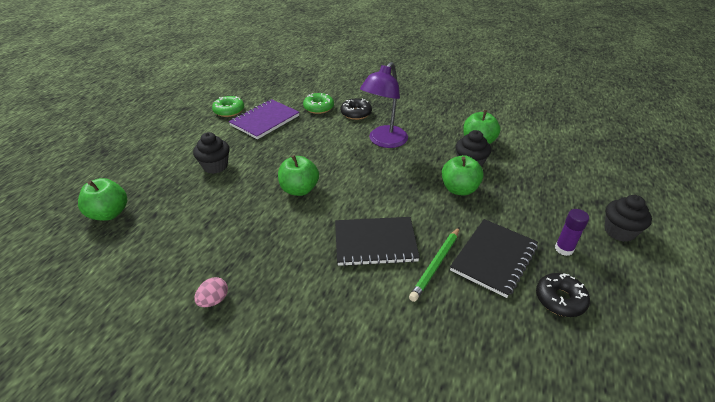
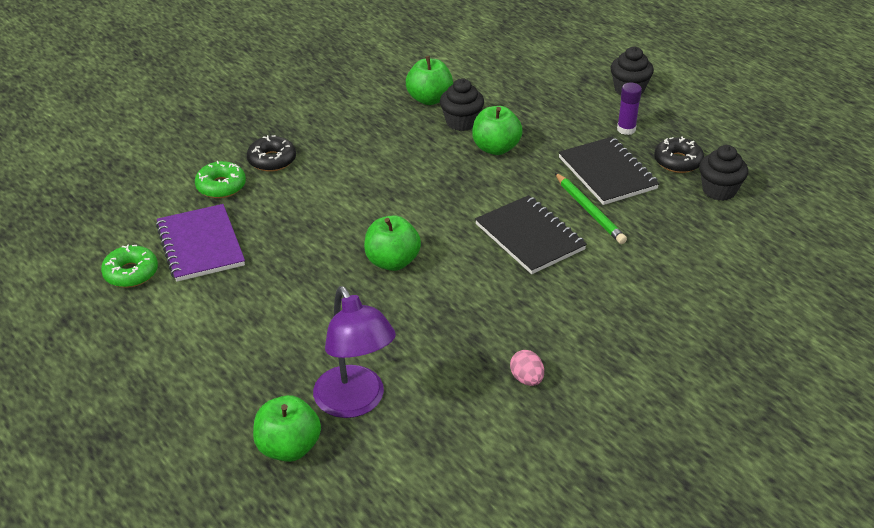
camera: 60 degrees left, 0 degrees up
(215, 166) = (271, 321): black cupcake -> black cupcake (719, 190)
(375, 243) = (529, 237): black notebook -> black notebook turned 60 degrees counterclockwise
(384, 141) = (359, 162): purple lamp -> purple lamp (355, 403)

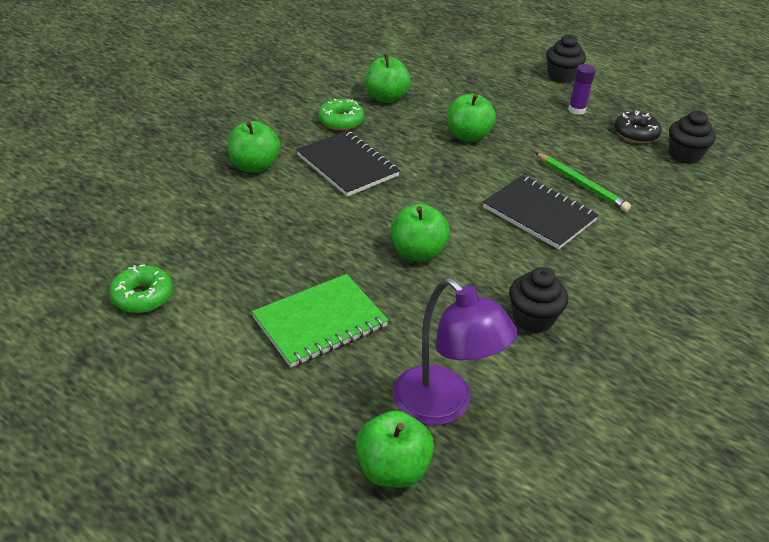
camera: 15 degrees left, 0 degrees up
(200, 245) = (210, 258): purple notebook -> none
(221, 186) = (210, 196): green donut -> green donut (341, 121)
(272, 160) = (254, 166): black donut -> green apple
(276, 315) = (320, 322): none -> green notebook
(461, 122) = (425, 116): black cupcake -> black cupcake (533, 319)
(526, 379) = (605, 355): pink egg -> none
(607, 173) = (580, 149): black notebook -> black notebook (347, 166)

